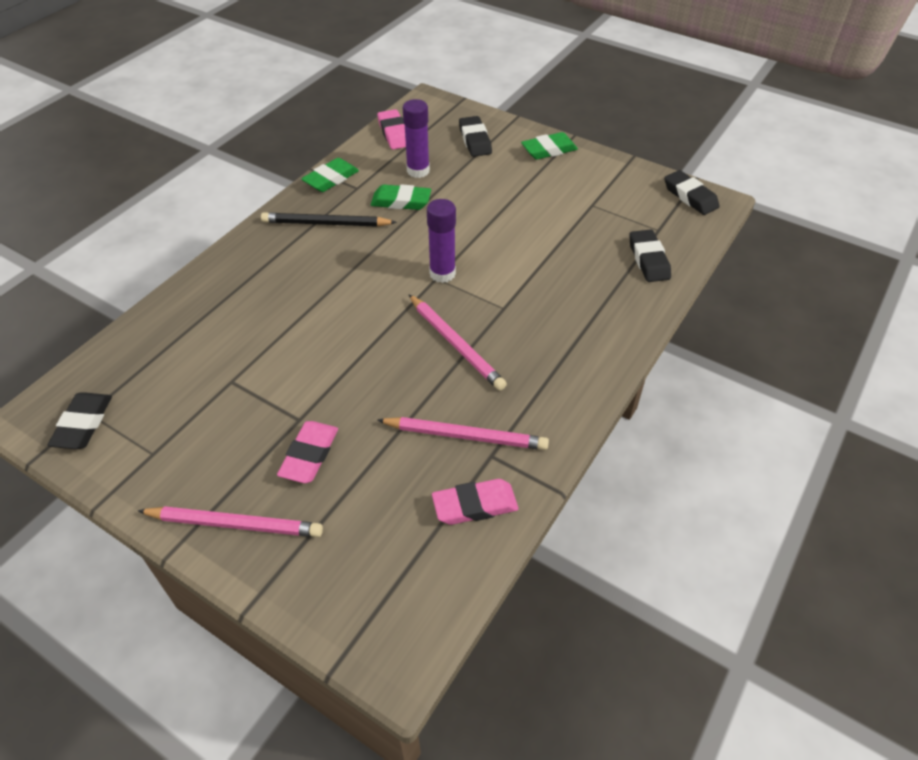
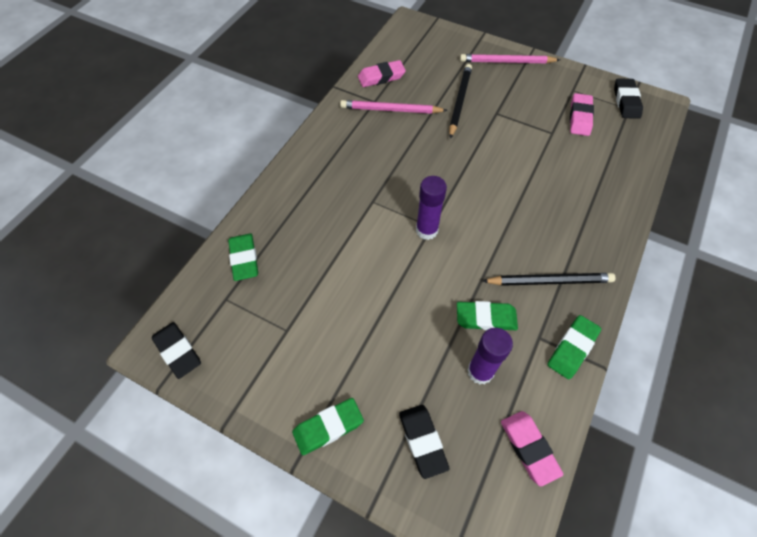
camera: 175 degrees right, 10 degrees up
(309, 455) = (481, 94): pink eraser -> pink eraser (580, 117)
(350, 443) = (459, 101): none -> black pencil
(455, 344) = (406, 168): pink pencil -> none
(648, 260) = (244, 259): black eraser -> green eraser

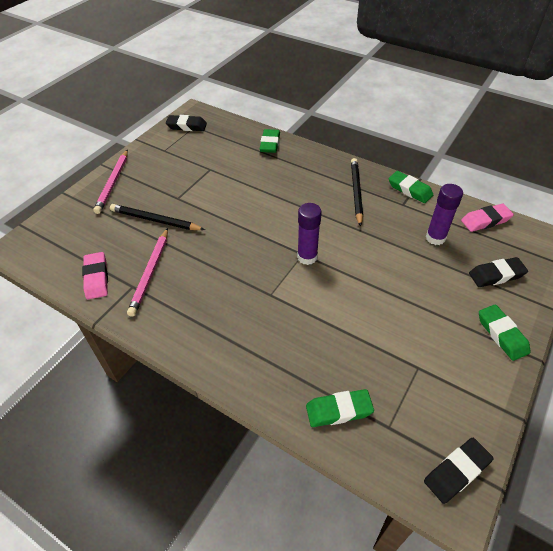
camera: 85 degrees left, 10 degrees down
(486, 318) = (391, 230): green eraser -> green eraser (270, 144)
(580, 117) = (197, 152): pink eraser -> none

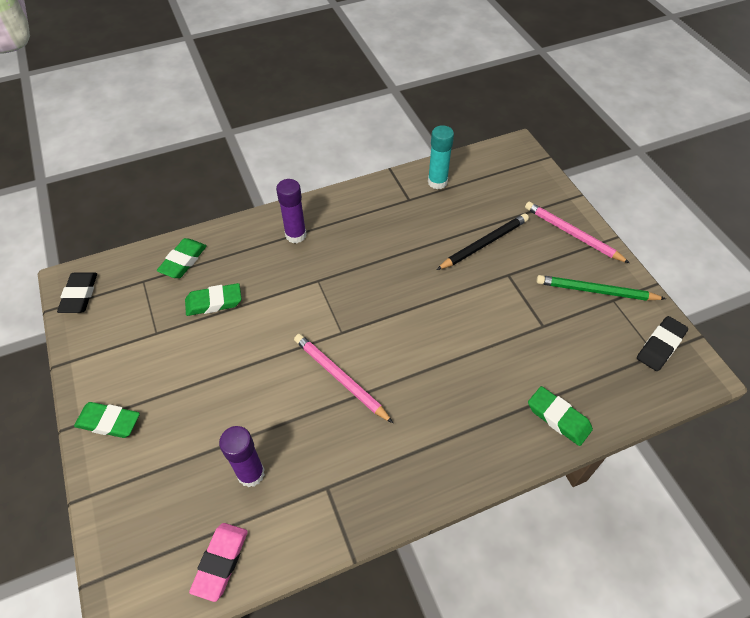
camera: 125 degrees right, 5 degrees up
(96, 278) = (437, 182): pink eraser -> turquoise glue stick
(150, 273) = (414, 215): pink pencil -> pink pencil (340, 378)
(162, 158) = (596, 291): none -> green pencil
(307, 257) = (334, 333): purple glue stick -> purple glue stick (296, 235)
(356, 192) = (388, 450): black pencil -> none
(409, 190) = (343, 519): green eraser -> green eraser (214, 302)
(496, 275) = (155, 487): black eraser -> none

